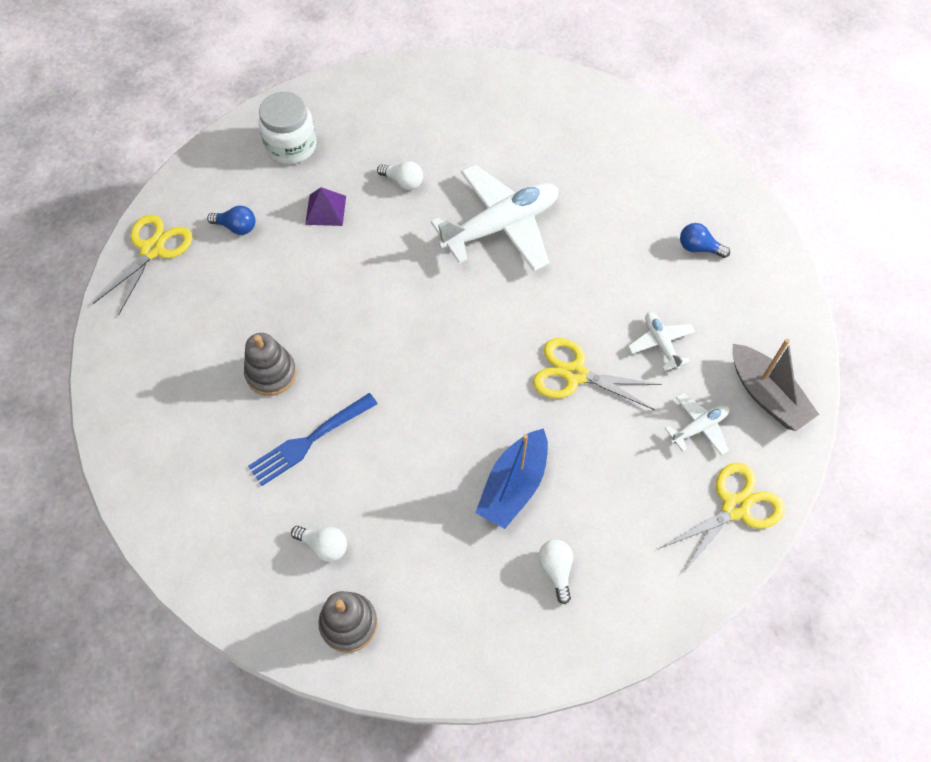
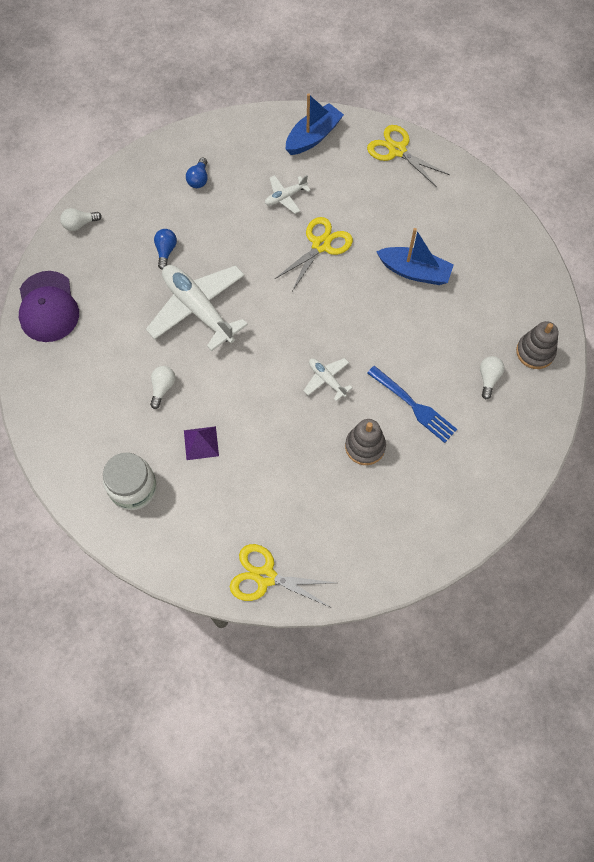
camera: 100 degrees left, 5 degrees up
(236, 227) = (230, 511): blue light bulb -> blue light bulb (166, 251)
(530, 89) = (48, 307): none -> purple cap
(556, 570) = (465, 241): white light bulb -> white light bulb (79, 224)
(575, 374) = (321, 245): yellow scissors -> yellow scissors turned 150 degrees counterclockwise
(699, 427) = (346, 172): white plane -> white plane (326, 379)
(766, 395) = (313, 137): grey boat -> blue boat

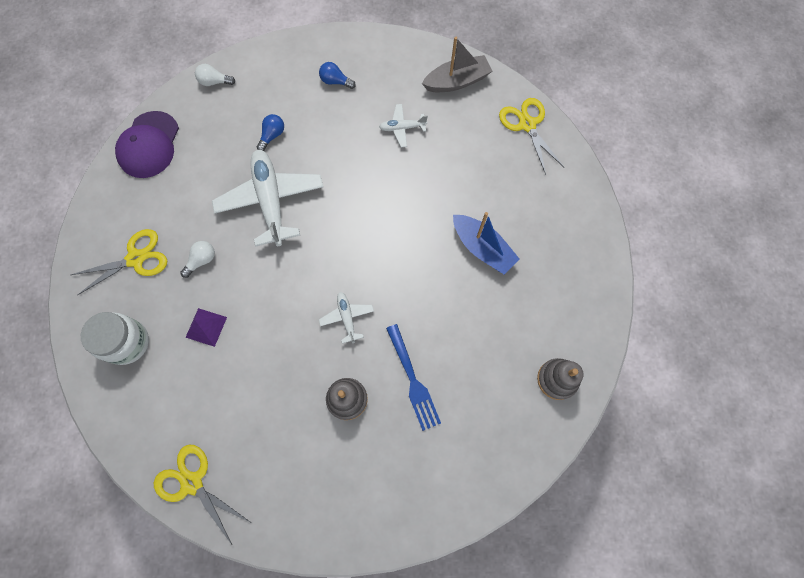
camera: 25 degrees right, 5 degrees up
(199, 179) = (335, 81): blue light bulb -> blue light bulb turned 75 degrees clockwise
(313, 137) = (457, 81): blue boat -> grey boat
(321, 245) = (410, 187): yellow scissors -> yellow scissors (136, 259)
(488, 378) = (497, 385): white light bulb -> none

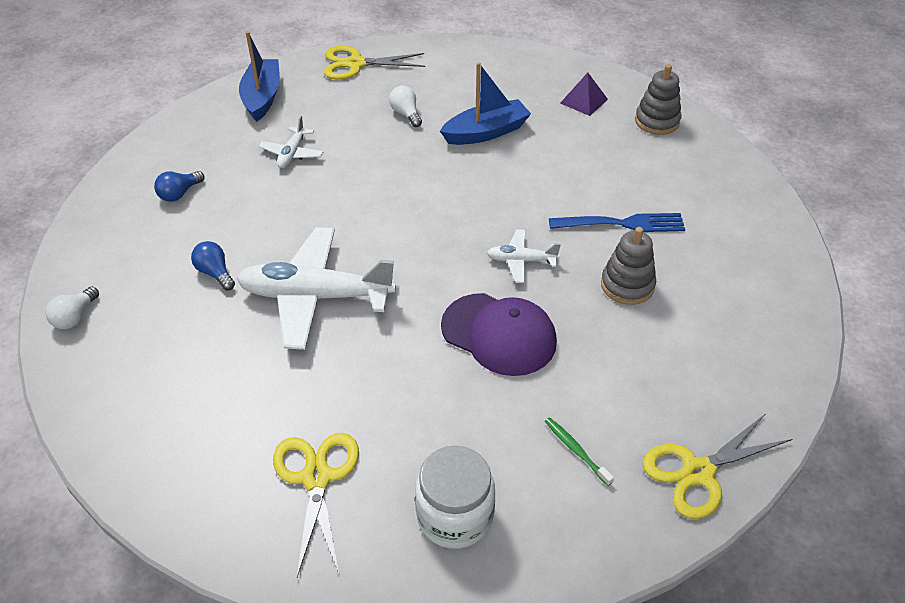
camera: 70 degrees left, 25 degrees down
(149, 145) = (123, 421): purple cap -> purple cap (499, 334)
(190, 400) = (576, 450): none -> green toothbrush
(202, 260) = (365, 393): white light bulb -> white light bulb (406, 114)
(206, 327) = (472, 409): purple pyramid -> purple pyramid (583, 101)
(457, 81) = (262, 97): grey boat -> blue boat

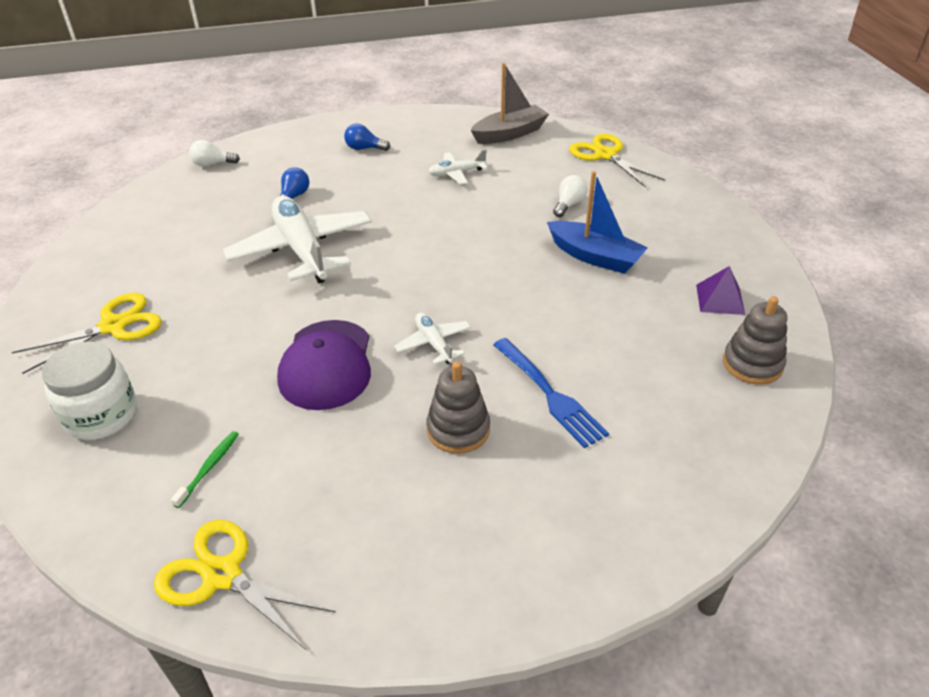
camera: 60 degrees right, 5 degrees down
(262, 97) = (510, 134): blue boat -> grey boat

